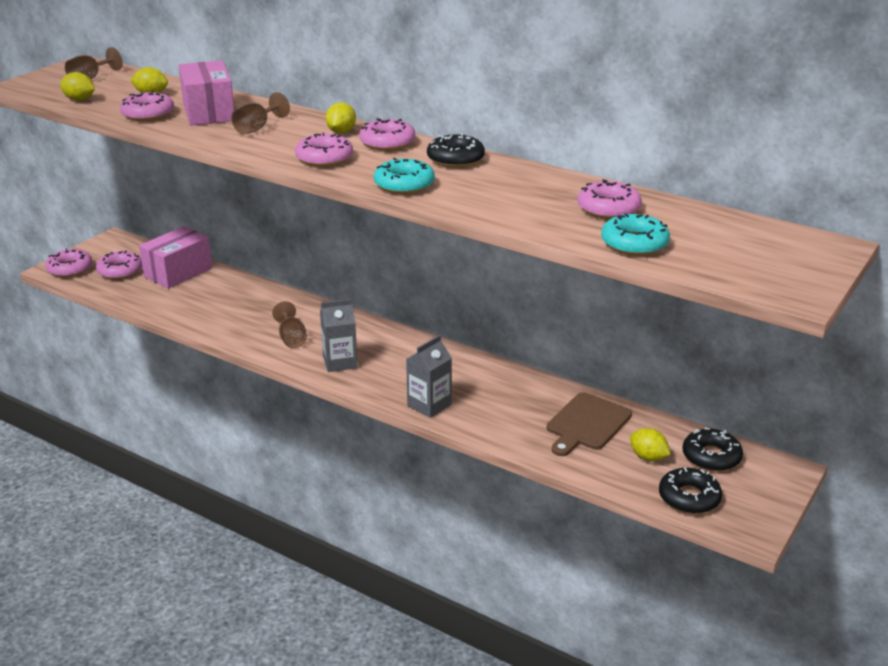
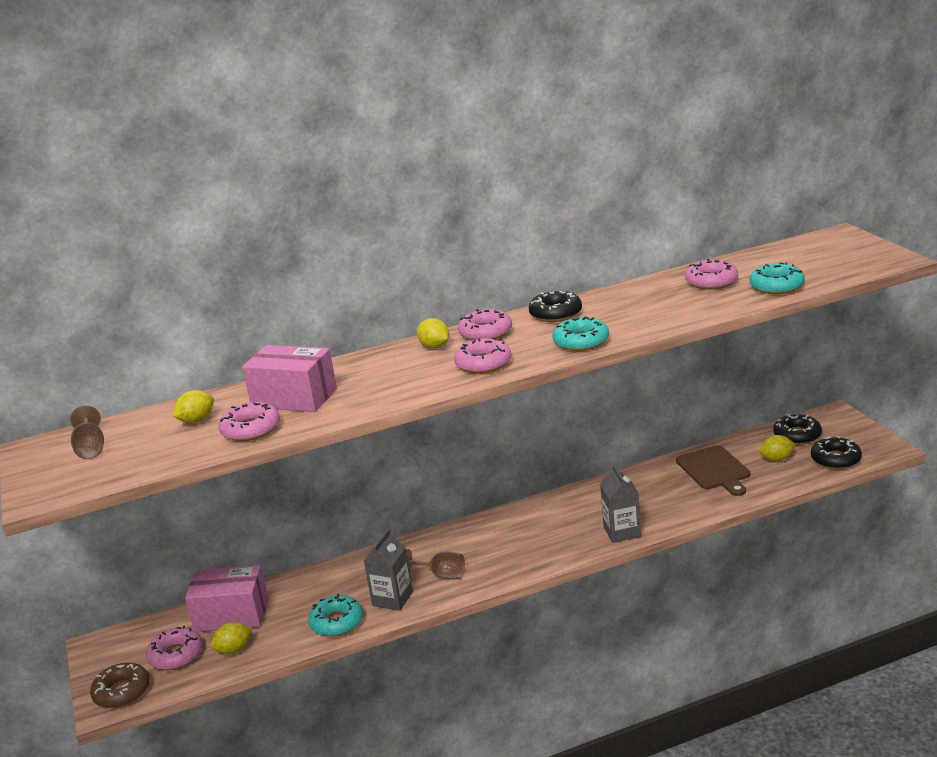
camera: 50 degrees left, 5 degrees down
(70, 269) = (122, 692): pink donut -> brown donut
(79, 100) = (147, 462): yellow lemon -> yellow lemon (234, 650)
(178, 272) = (232, 615): pink box -> pink box turned 75 degrees counterclockwise
(198, 317) = (337, 622): none -> turquoise donut
(257, 128) = (370, 381): brown goblet -> none
(340, 362) = (510, 559): grey carton -> grey carton (392, 599)

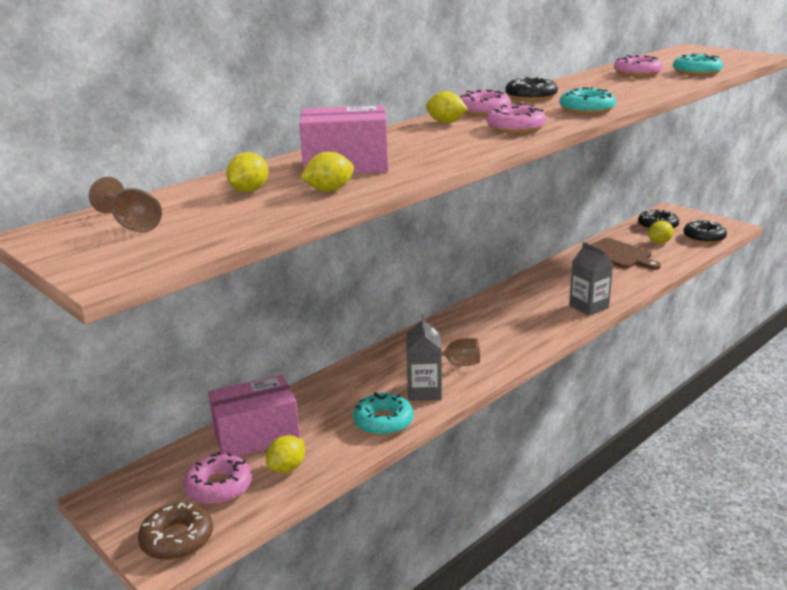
camera: 25 degrees left, 0 degrees up
(251, 429) = (329, 190): pink donut -> yellow lemon

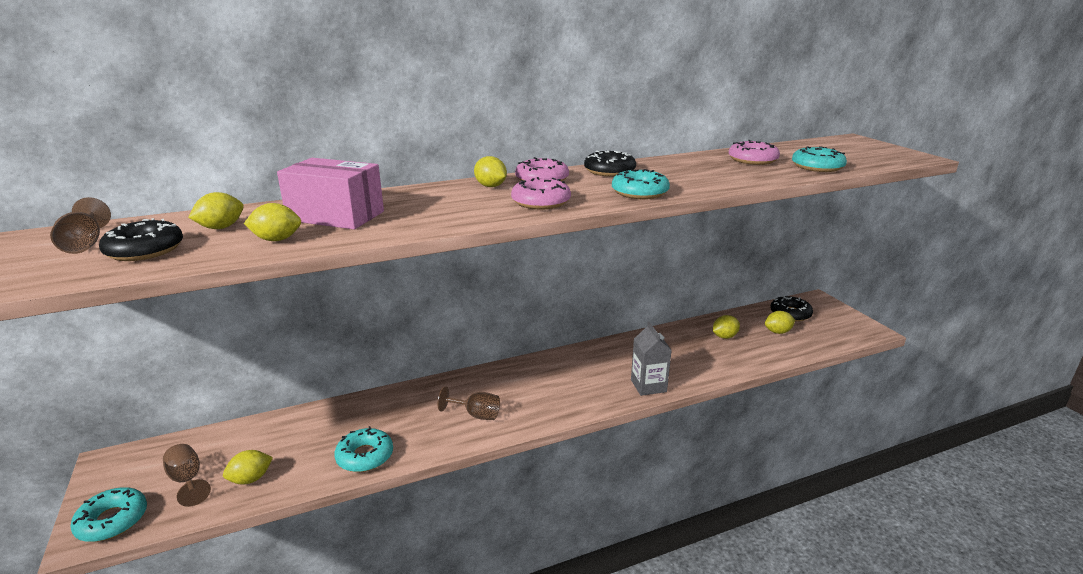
camera: 20 degrees right, 0 degrees up
(177, 539) = (112, 521): brown donut -> turquoise donut
(219, 487) = (187, 480): pink donut -> brown goblet
(256, 436) = (259, 440): pink box -> none
(424, 391) = (425, 435): grey carton -> none
(618, 255) = (724, 336): brown cutting board -> yellow lemon
(704, 237) = (829, 336): black donut -> black donut (145, 250)

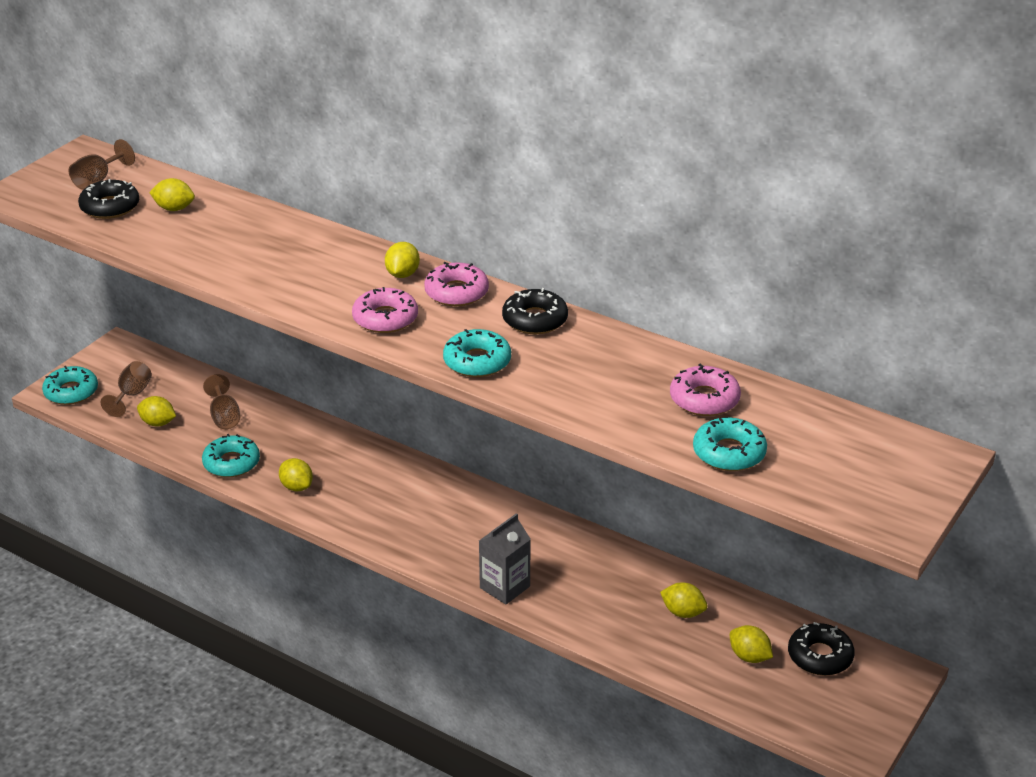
camera: 55 degrees right, 10 degrees up
(277, 240) = (175, 243): yellow lemon -> yellow lemon (296, 487)
(335, 216) = (245, 240): pink box -> none
(476, 415) = (343, 494): brown goblet -> brown goblet (224, 417)

